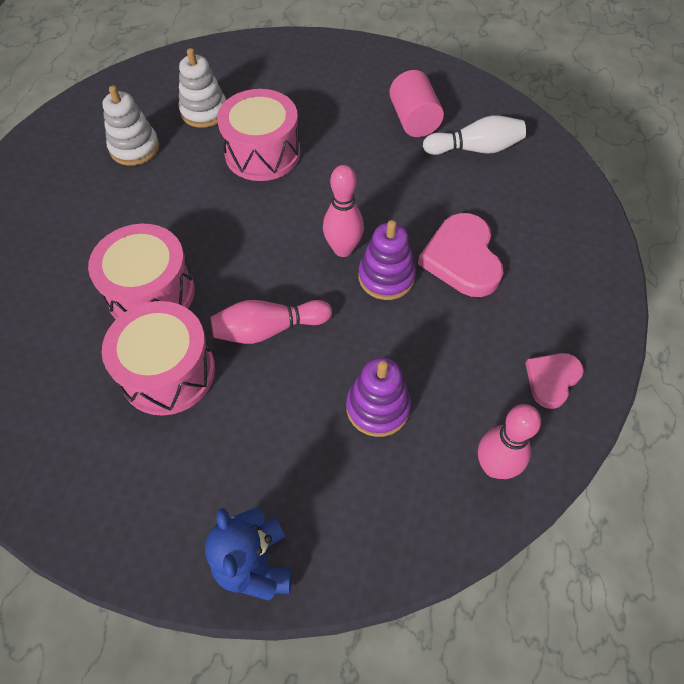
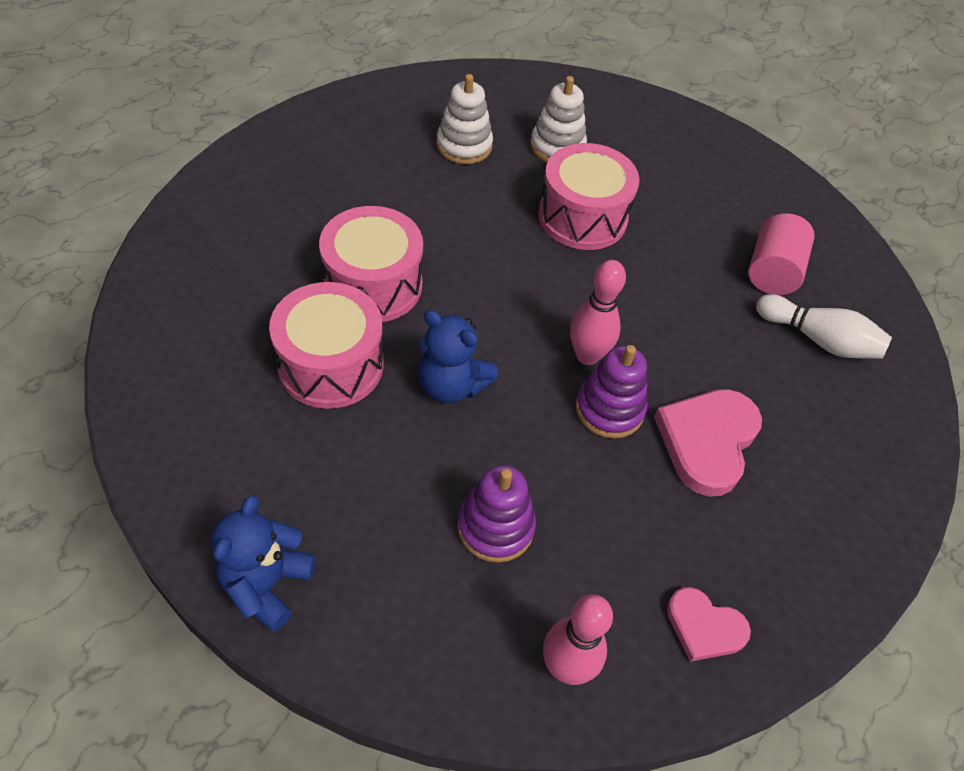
camera: 30 degrees right, 5 degrees down
(268, 329) = (452, 385): pink bowling pin -> blue teddy bear
(552, 379) = (704, 627): pink heart -> pink heart turned 135 degrees counterclockwise

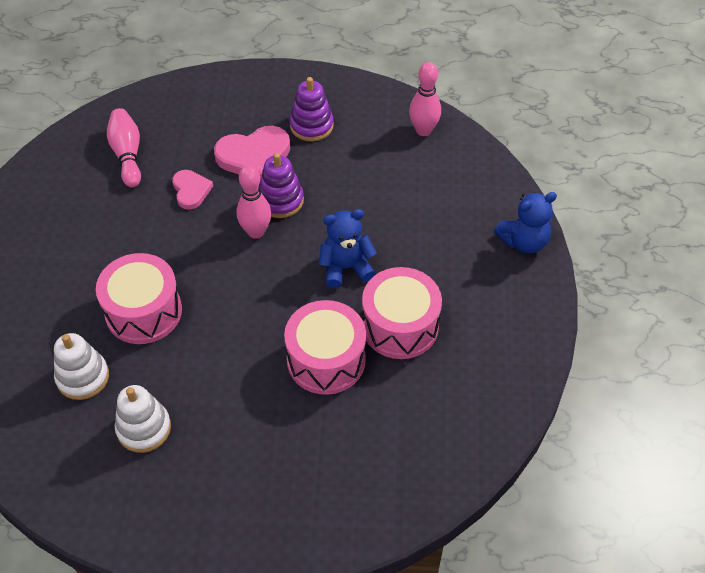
camera: 130 degrees left, 0 degrees up
(452, 385) = (346, 268): blue teddy bear -> blue teddy bear turned 90 degrees counterclockwise
(495, 527) = (397, 193): purple stacking toy -> purple stacking toy (311, 126)
(704, 627) = (352, 104): pink heart -> pink heart (191, 190)
(772, 272) = (91, 200): pink cylinder -> none
(819, 339) = (127, 154): white bowling pin -> pink bowling pin

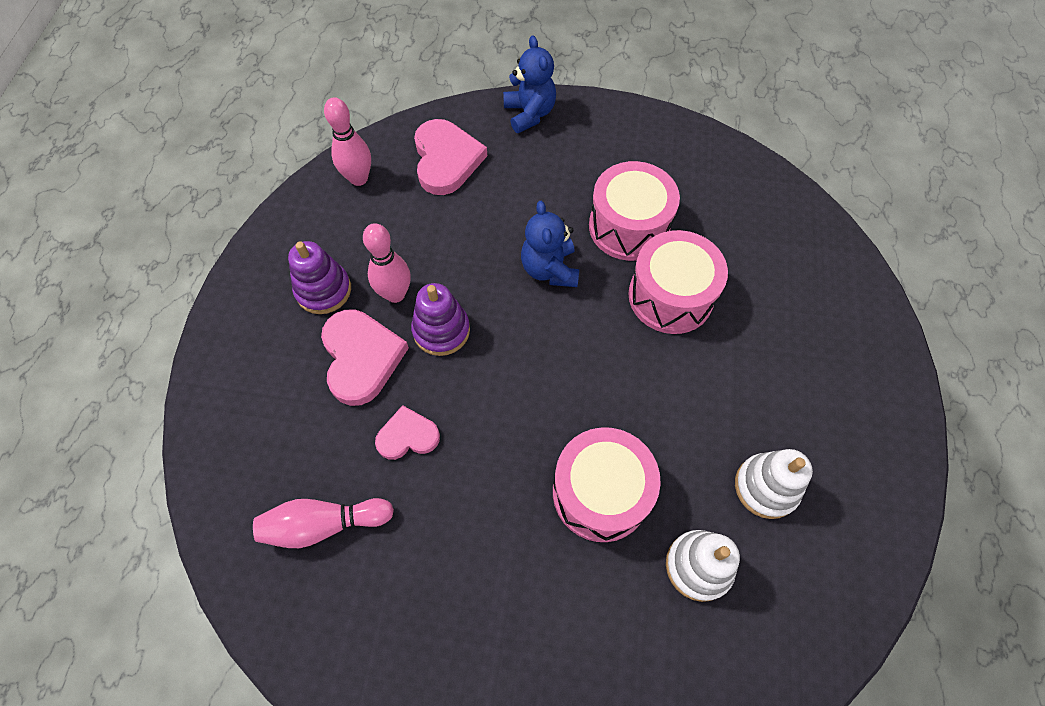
camera: 85 degrees left, 10 degrees up
(256, 232) = (487, 359): pink bowling pin -> pink bowling pin (395, 294)
(454, 185) = (446, 160): none -> pink heart

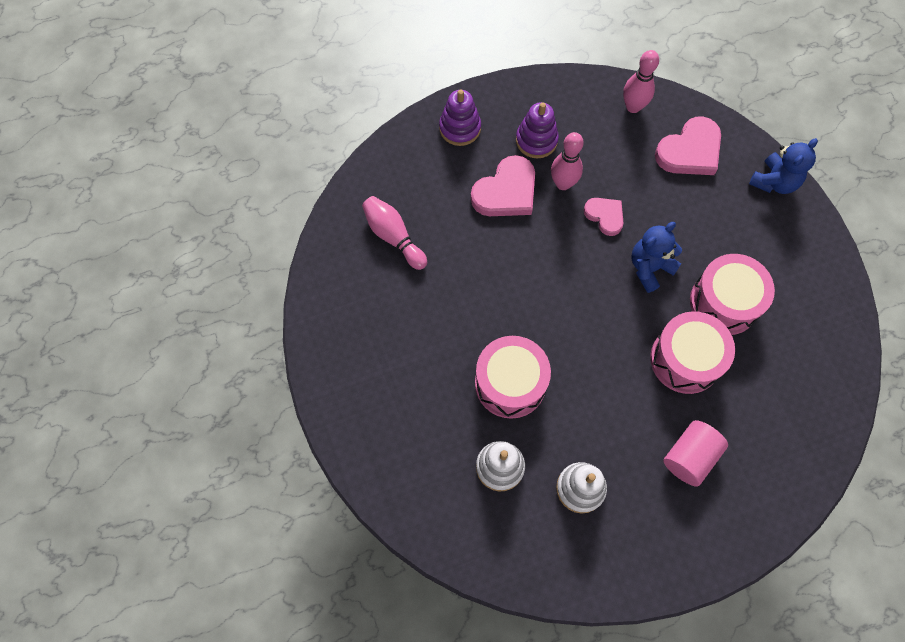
camera: 60 degrees right, 5 degrees up
(407, 436) = (474, 249): pink heart -> pink heart (605, 216)
(441, 330) = (556, 226): purple stacking toy -> purple stacking toy (460, 128)
(779, 354) = (689, 457): none -> pink cylinder

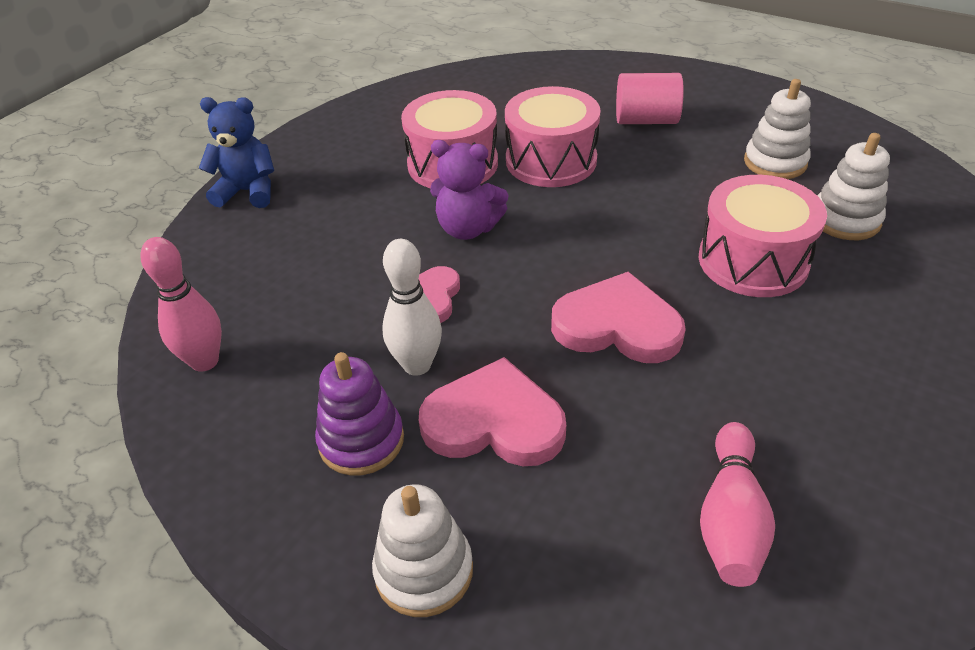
camera: 125 degrees left, 25 degrees down
(460, 128) = (424, 571): purple stacking toy -> white stacking toy
(563, 183) = (417, 365): pink bowling pin -> white bowling pin
(649, 268) = (468, 228): blue teddy bear -> purple teddy bear
(690, 151) = (250, 272): pink heart -> pink heart (617, 325)

